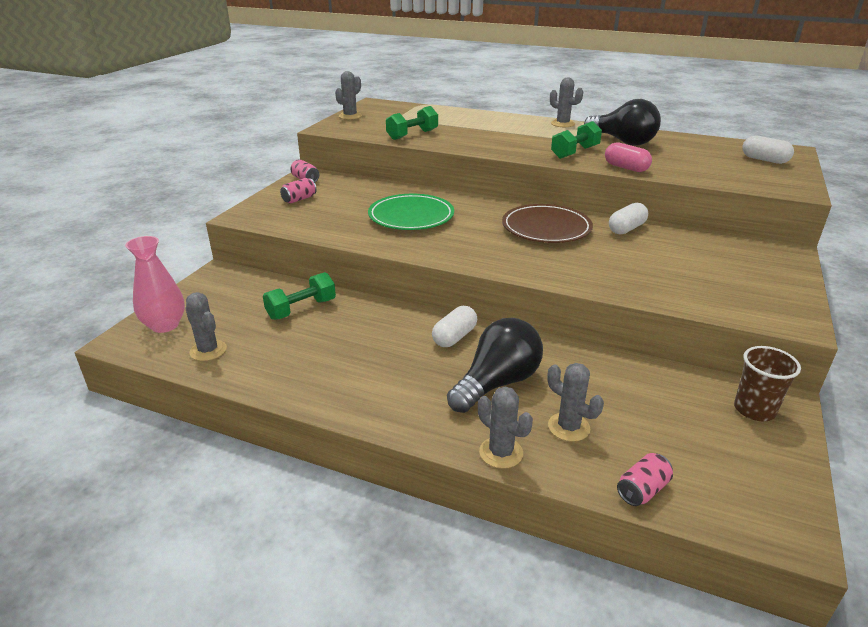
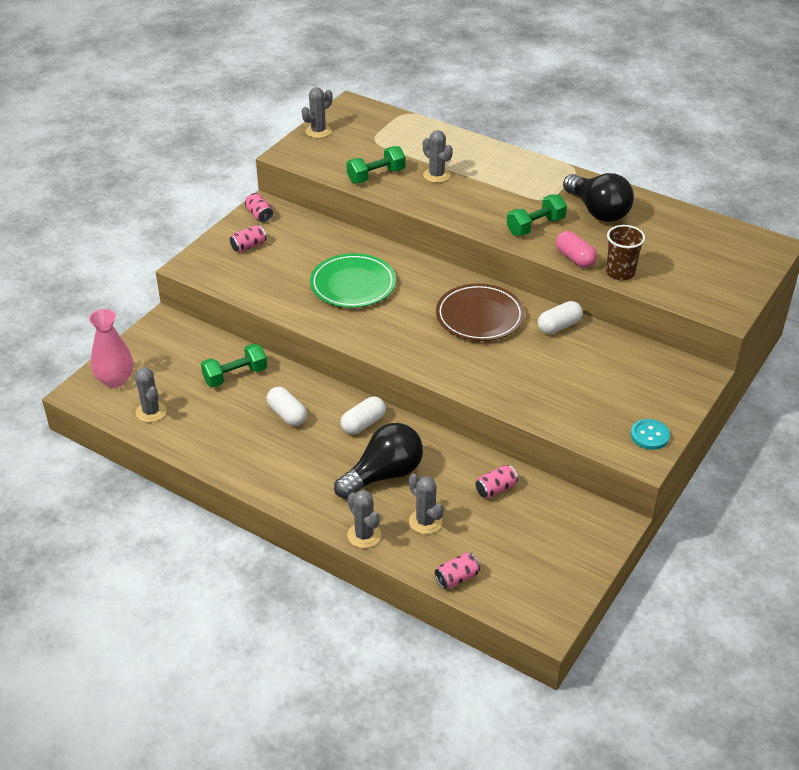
camera: 10 degrees right, 10 degrees up
(562, 124) = (549, 170): grey cactus -> grey cactus (436, 175)
(630, 383) = (496, 489): none -> pink can
(754, 410) = (585, 527): brown cup -> brown cup (620, 272)
(764, 160) = (730, 260): white capsule -> white capsule (287, 414)
(785, 303) = (649, 435): none -> turquoise button

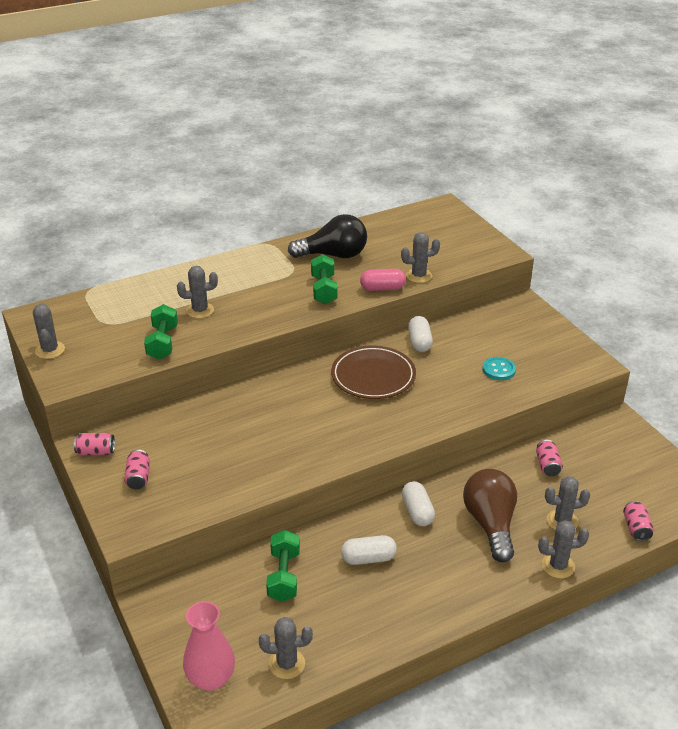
camera: 60 degrees left, 5 degrees down
(353, 284) = (265, 430): green plate -> none
(383, 475) = (490, 524): black light bulb -> brown light bulb
(620, 272) = (419, 276): brown cup -> grey cactus
(649, 435) = (574, 352): turquoise button -> turquoise button (498, 370)

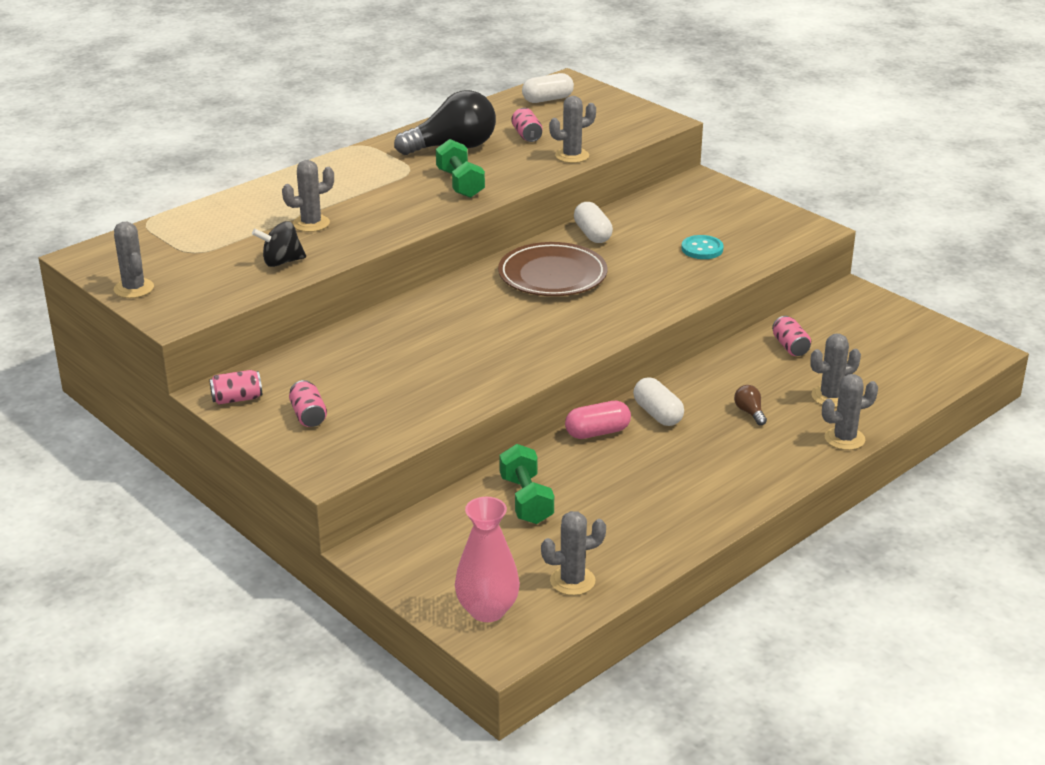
camera: 15 degrees left, 5 degrees down
(162, 343) = (281, 262): green dumbbell -> black spinning top
(368, 558) = (620, 467): white capsule -> white capsule (547, 99)
(382, 288) = (533, 173): pink capsule -> pink capsule (597, 432)
(490, 524) = (749, 412): brown light bulb -> brown light bulb, size x0.40
(636, 528) = (916, 390): pink can -> pink can (527, 135)

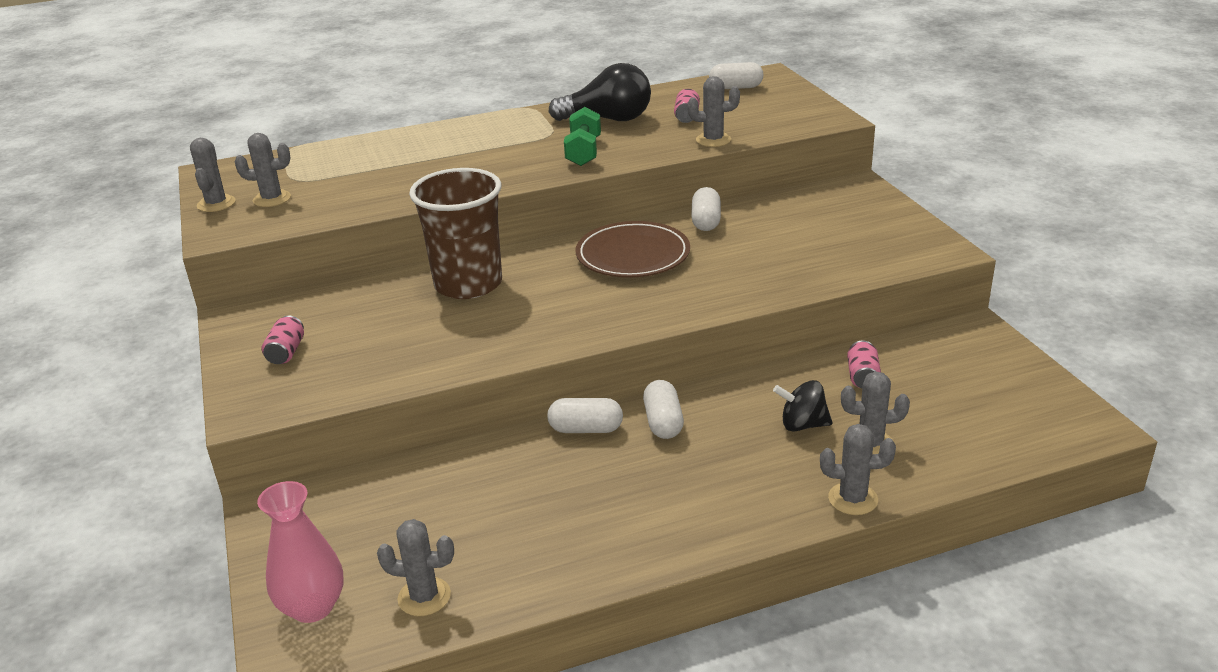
camera: 25 degrees right, 0 degrees up
(237, 399) = (244, 323): pink can -> none
(281, 262) = (357, 200): black spinning top -> black spinning top (802, 425)
(311, 223) = (418, 169): grey cactus -> grey cactus (272, 199)
(423, 326) = (468, 284): none -> brown cup
(526, 500) = (455, 488): green dumbbell -> none
(597, 432) = (586, 429): pink capsule -> white capsule
(702, 249) = (807, 253): turquoise button -> none
(749, 412) = (764, 442): brown light bulb -> none

